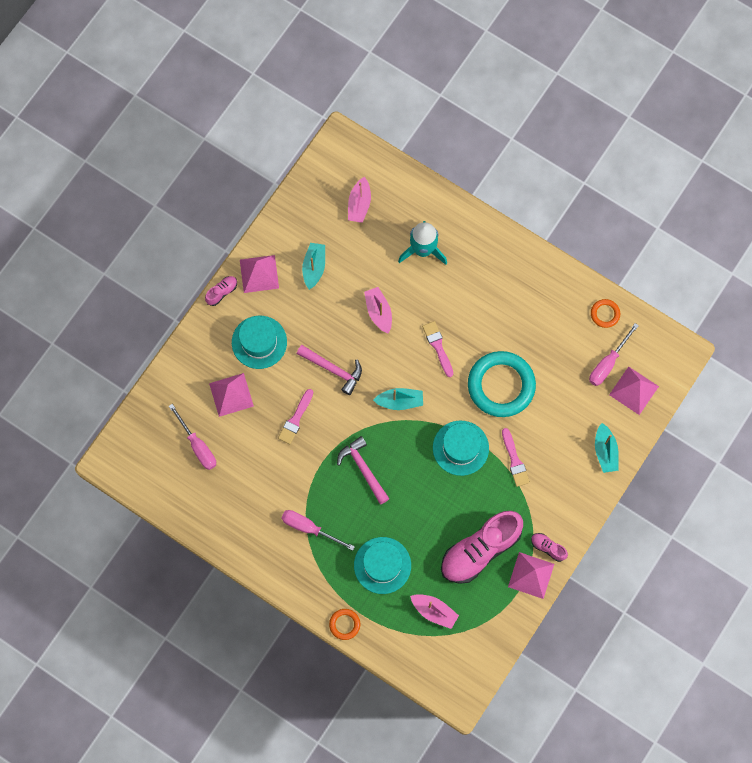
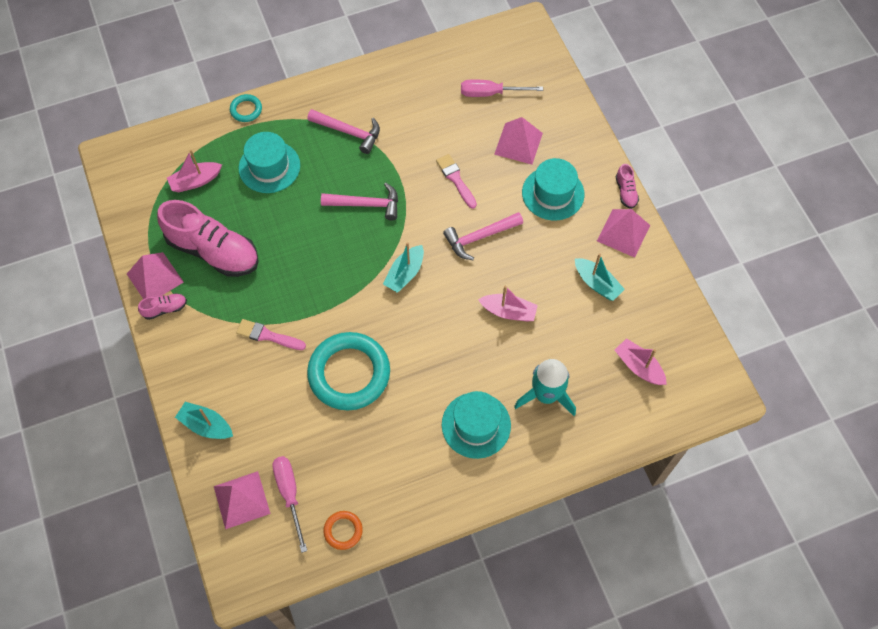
camera: 125 degrees right, 10 degrees down
(309, 528) = (349, 132): pink screwdriver -> pink hammer
(344, 624) = (246, 110): orange ring -> turquoise ring
(438, 346) = (433, 342): pink brush -> none
(460, 448) = (318, 296): turquoise hat -> turquoise hat (476, 425)
(480, 550) = (213, 251): pink shoe -> pink shoe turned 120 degrees clockwise

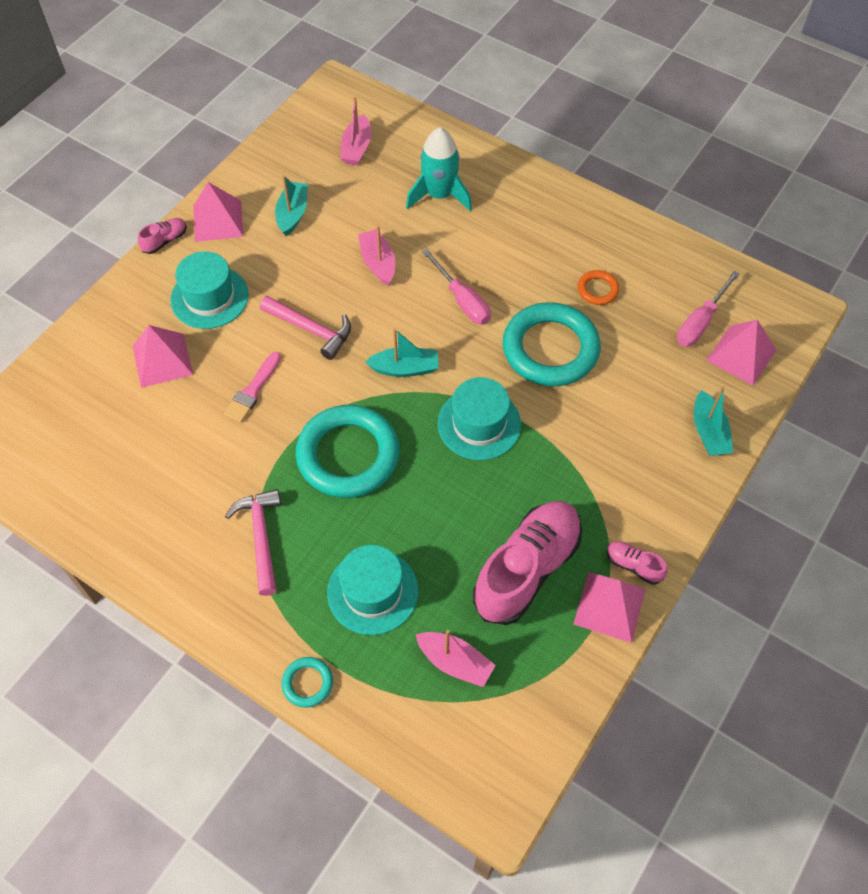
camera: 125 degrees left, 5 degrees down
(213, 251) = (527, 569): pink shoe -> pink shoe turned 45 degrees clockwise
(267, 335) = (575, 444): pink brush -> none
(343, 531) = (690, 265): orange ring -> orange ring (597, 290)
(366, 204) = (348, 455): pink hammer -> turquoise ring
(476, 425) = (511, 227): turquoise hat -> turquoise hat (479, 424)
(490, 93) = (104, 425): pink screwdriver -> pink screwdriver (462, 300)

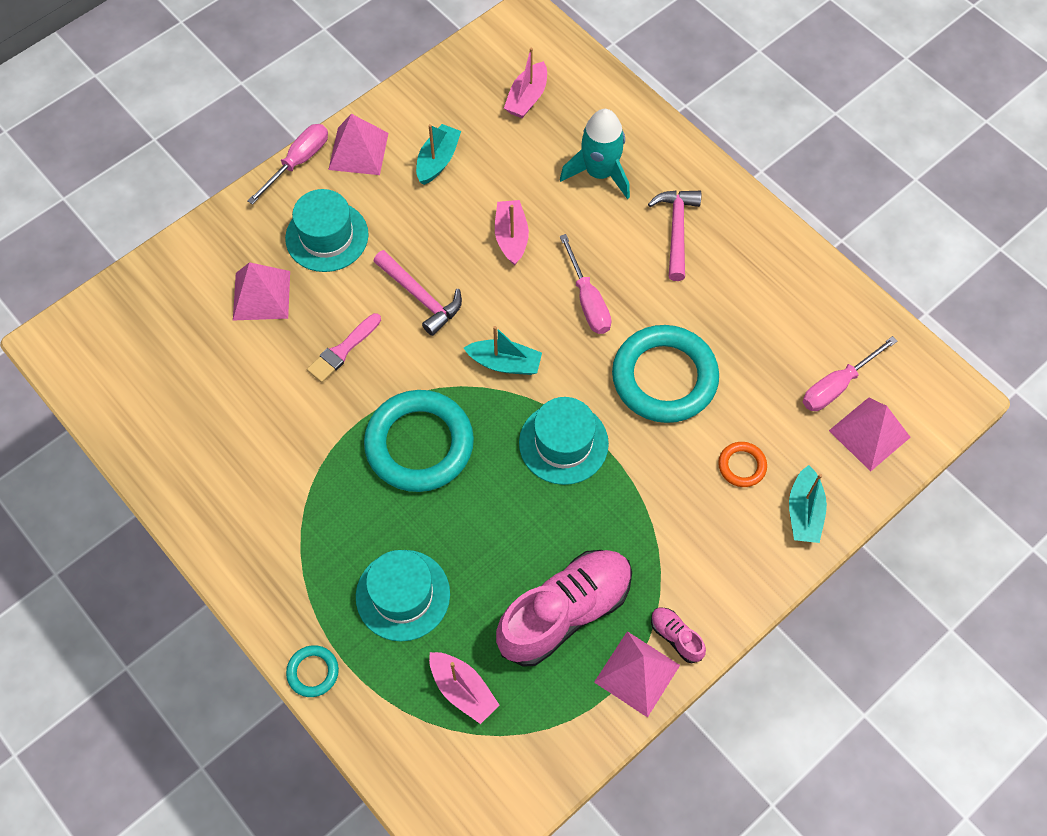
camera: 15 degrees right, 5 degrees up
(165, 241) = (298, 162): pink shoe -> pink screwdriver
(261, 537) = (308, 510): pink hammer -> pink hammer (676, 230)
(597, 290) = (737, 322): orange ring -> orange ring (742, 466)

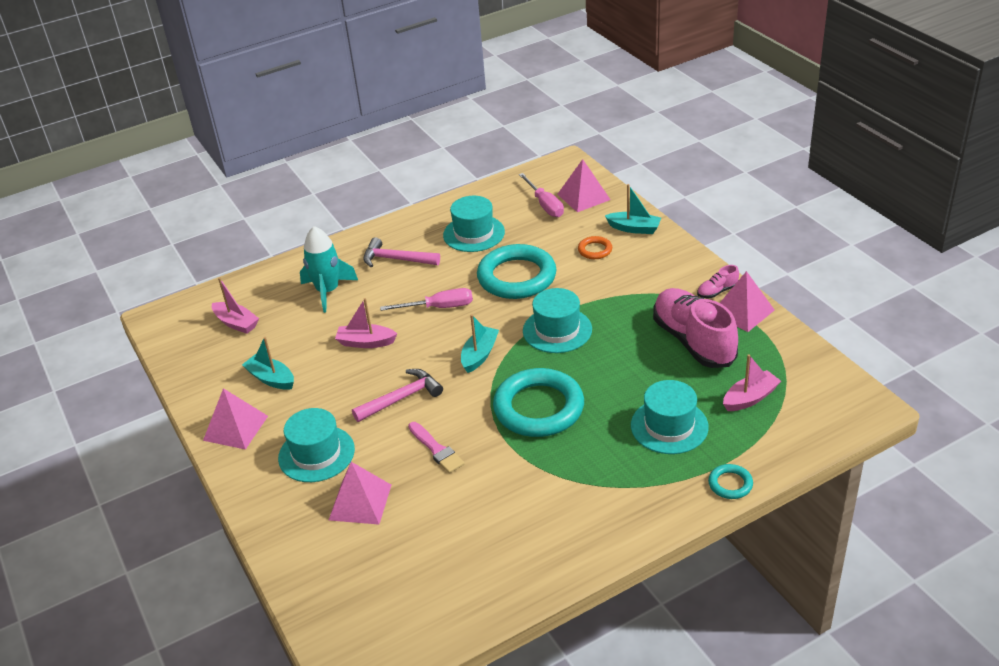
camera: 75 degrees left, 25 degrees down
(298, 162) = (226, 469): pink screwdriver -> none
(750, 308) = (474, 233): none -> turquoise hat

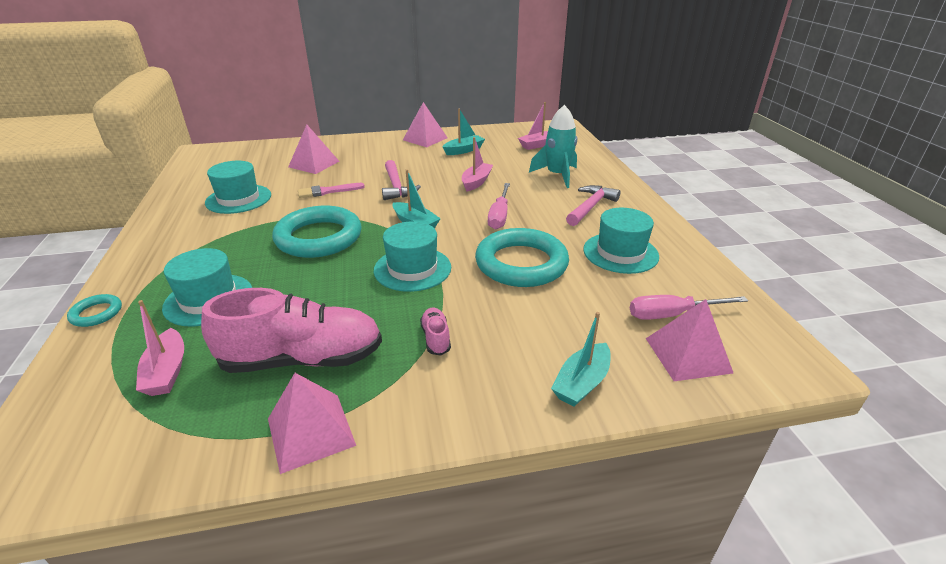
camera: 105 degrees right, 5 degrees down
(316, 454) = (373, 156): turquoise hat -> turquoise hat (238, 199)
(595, 250) = (544, 330): orange ring -> none
(717, 291) = (375, 421): pink shoe -> pink shoe (436, 338)

